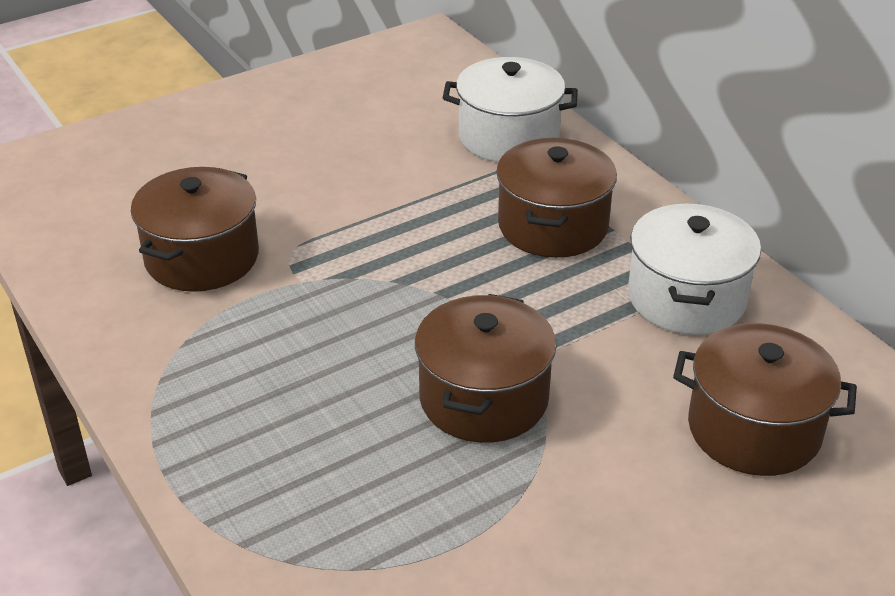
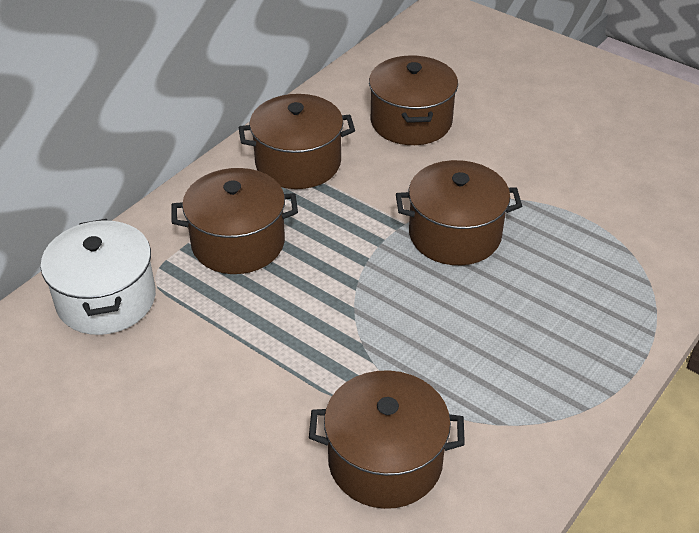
camera: 110 degrees left, 5 degrees up
(686, 298) = (298, 163): white pot -> brown pot

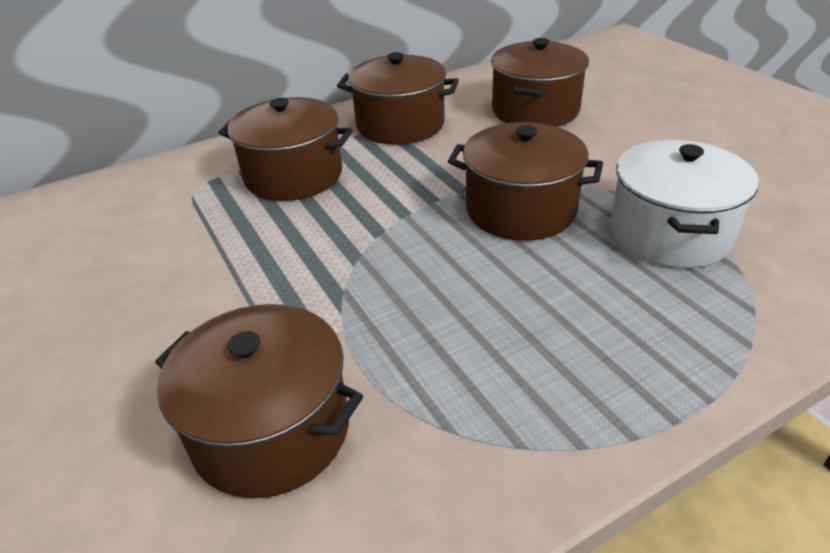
camera: 25 degrees right, 5 degrees down
(106, 299) = (140, 196): white pot -> white pot (669, 233)

